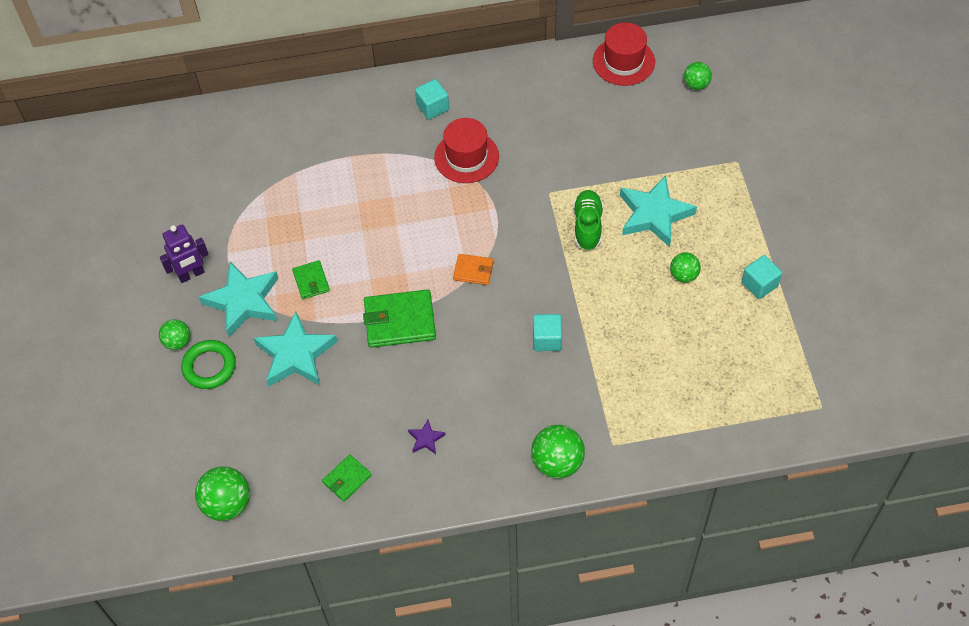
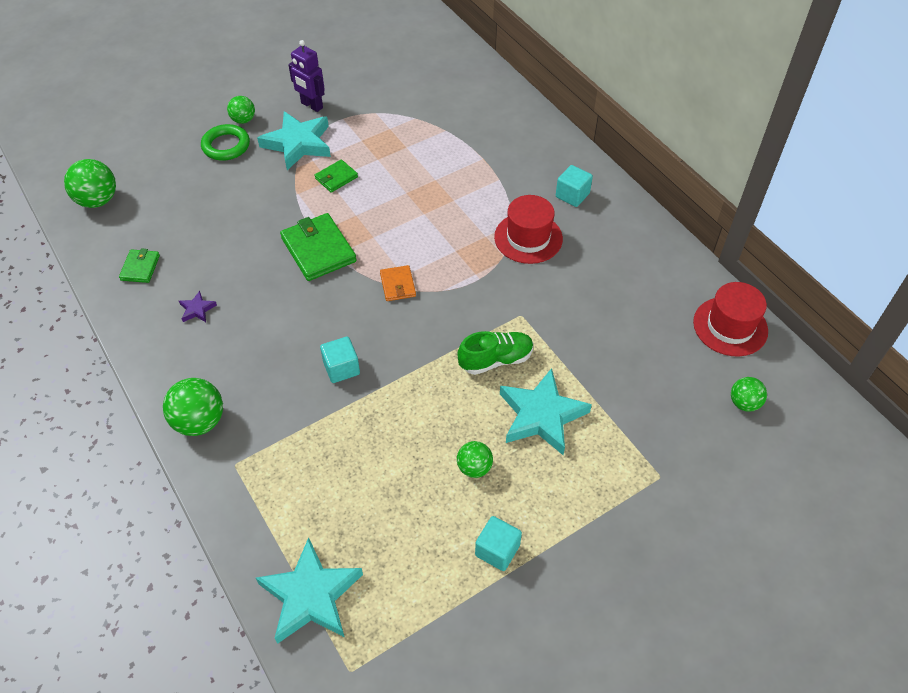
camera: 65 degrees right, 5 degrees down
(295, 354) = (257, 193): turquoise star -> turquoise star (311, 595)
(347, 479) = (140, 268): green wallet -> green wallet turned 75 degrees clockwise

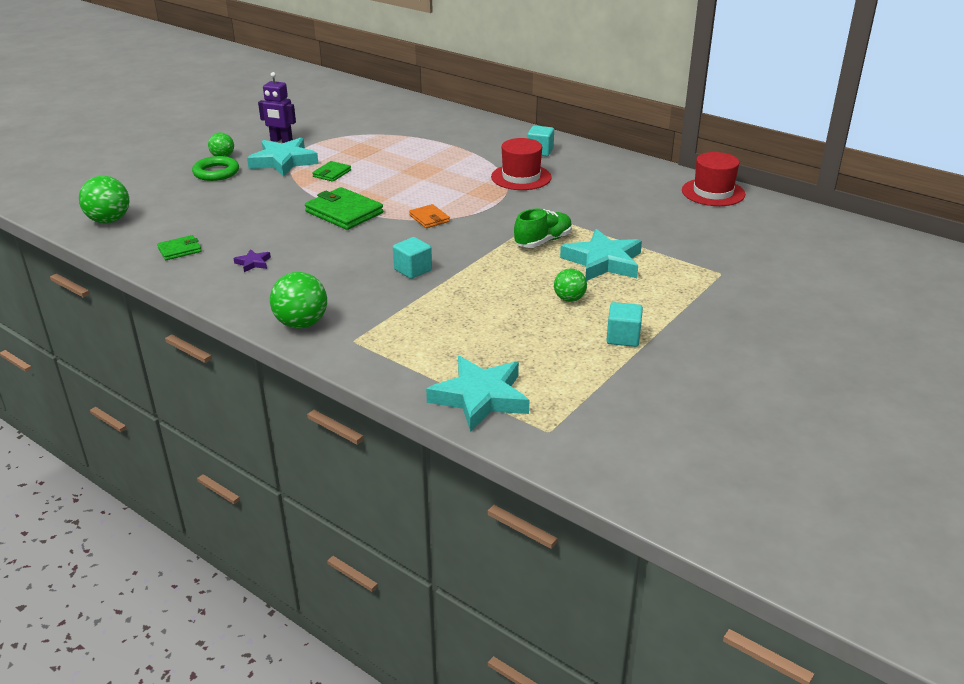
camera: 20 degrees left, 20 degrees down
(140, 268) = (180, 250): green wallet -> green wallet turned 75 degrees clockwise
(744, 403) = (754, 226): green ball -> none

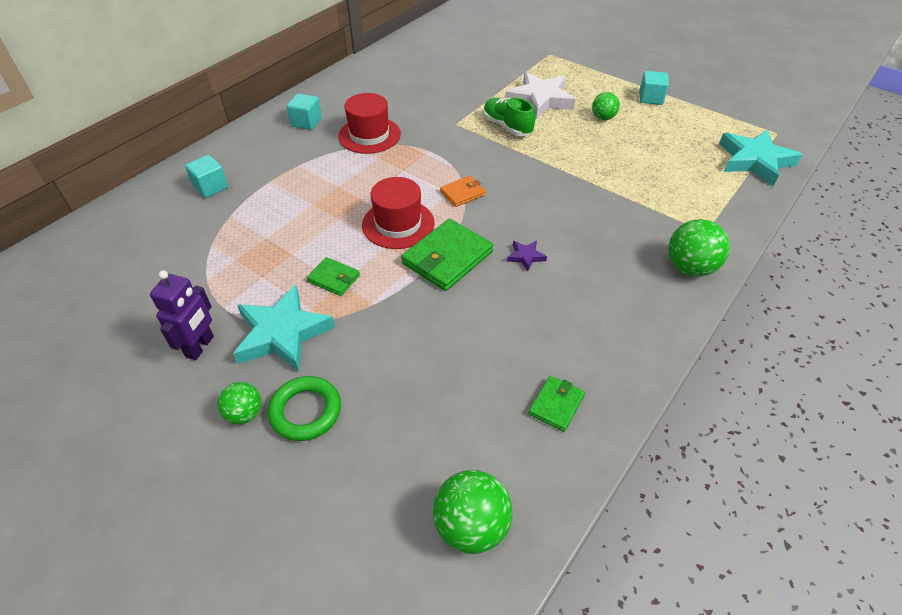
camera: 90 degrees left, 15 degrees up
(180, 250) = (556, 405): green wallet -> green wallet turned 60 degrees clockwise
(253, 263) = (578, 323): purple star -> purple star (526, 256)
(413, 270) = (572, 200): turquoise cube -> turquoise cube (211, 187)
(603, 262) = (540, 99): turquoise star -> white star
(713, 192) = (414, 43): red hat -> red hat (398, 224)

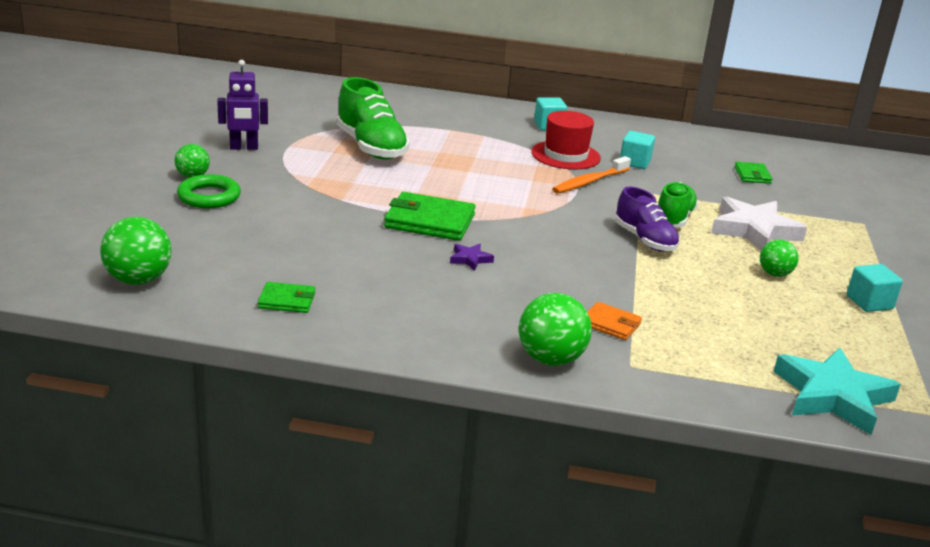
camera: 60 degrees right, 20 degrees down
(211, 187) = (417, 111): turquoise cube -> turquoise cube (635, 162)
(271, 246) = (371, 147): none -> green shoe
(282, 333) = (279, 172): turquoise star -> none
(333, 278) = (356, 178): green wallet -> green wallet (752, 175)
(398, 224) = (452, 191): red hat -> none
(425, 141) = (590, 182): none -> orange toothbrush
(463, 193) = (531, 213): orange wallet -> orange wallet (610, 324)
(533, 153) = (645, 240): none -> purple shoe

